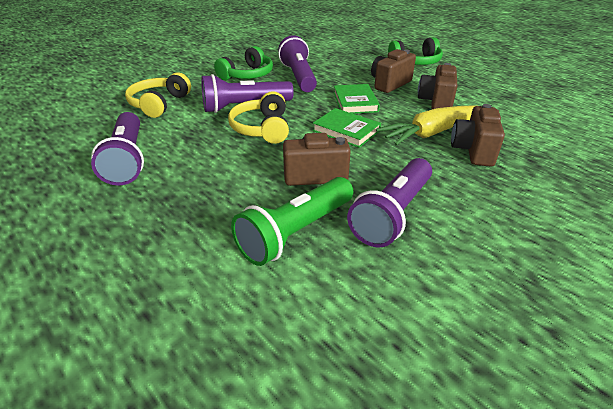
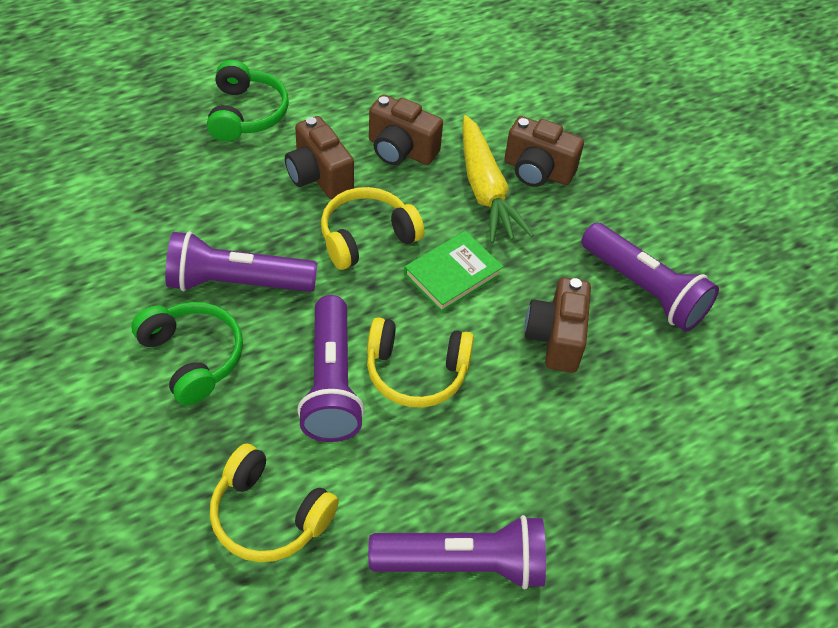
camera: 80 degrees left, 15 degrees up
(296, 232) = (663, 383): green flashlight -> none
(355, 102) = (367, 237): green book -> yellow headphones

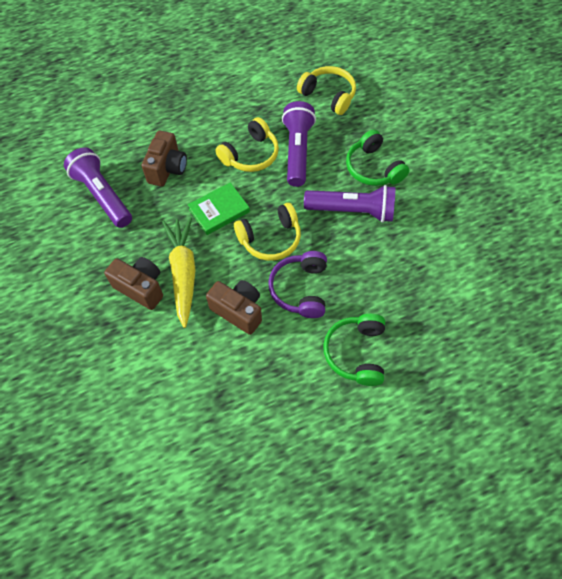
camera: 170 degrees left, 10 degrees up
(318, 176) = (300, 289): brown camera -> purple headphones
(416, 372) = (250, 155): yellow headphones -> yellow headphones turned 120 degrees clockwise
(463, 563) = (242, 74): purple flashlight -> none

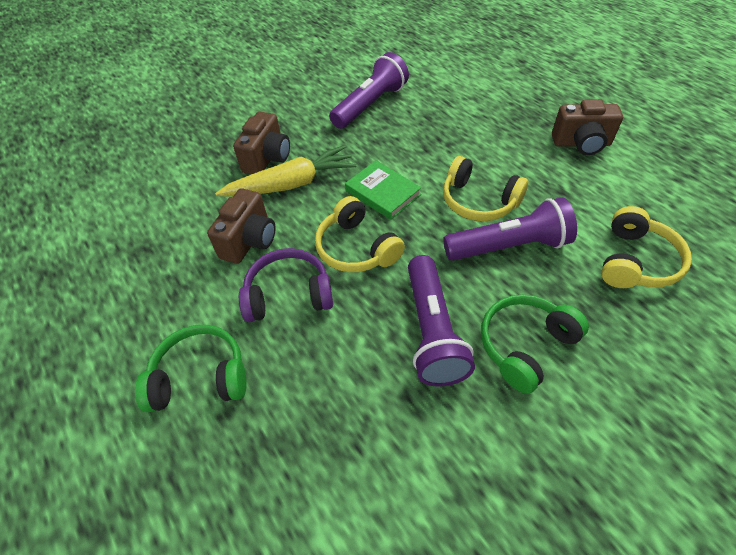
camera: 80 degrees right, 10 degrees down
(167, 169) = (423, 139): brown camera -> brown camera (581, 144)

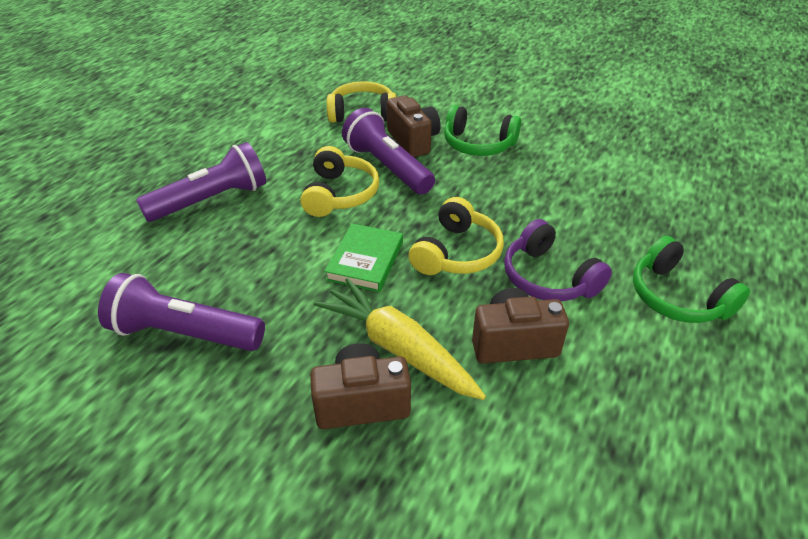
camera: 120 degrees left, 10 degrees down
(432, 330) = (504, 185): purple flashlight -> purple flashlight (211, 200)
(581, 144) = (220, 152): brown camera -> brown camera (413, 141)

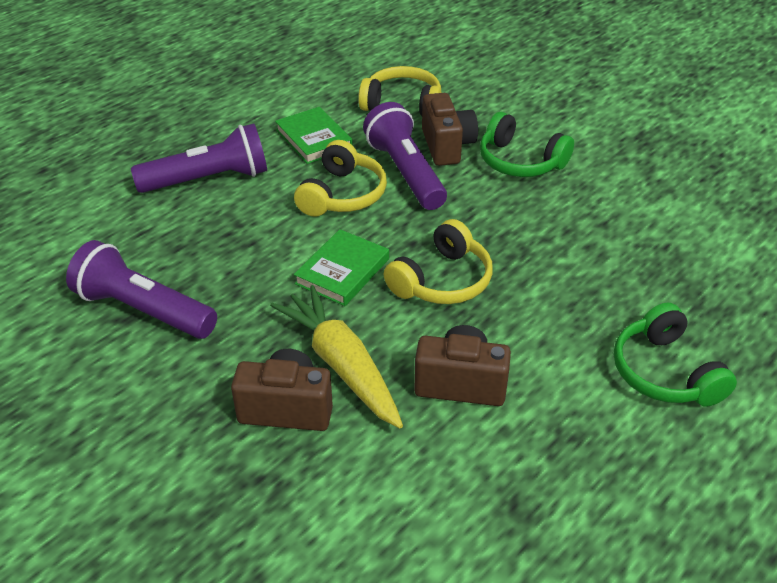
camera: 15 degrees right, 0 degrees up
(296, 152) = (313, 139): none -> green book
(548, 278) = (530, 325): purple headphones -> none

